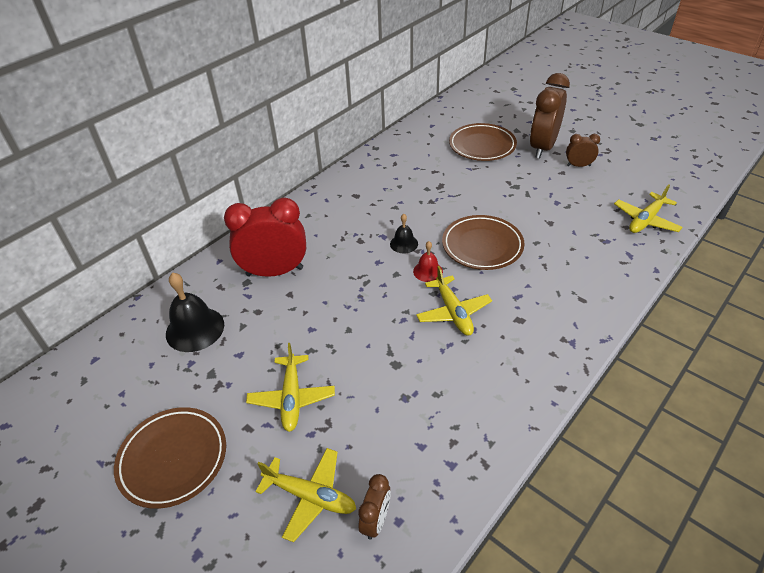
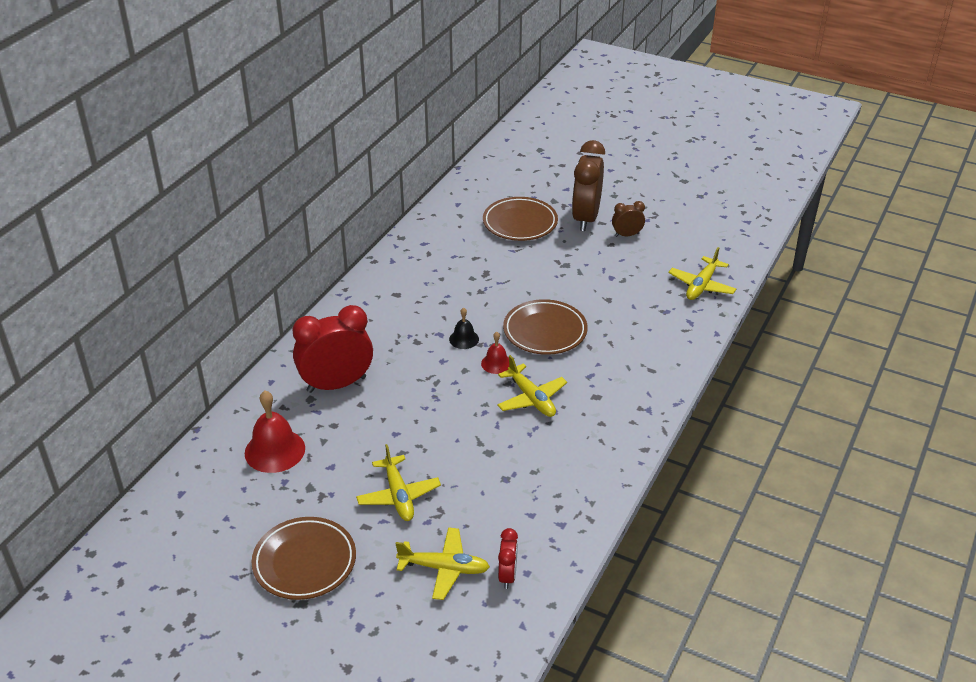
camera: 15 degrees left, 5 degrees down
(195, 329) = (275, 450): black bell -> red bell
(376, 520) = (507, 575): brown clock -> red clock

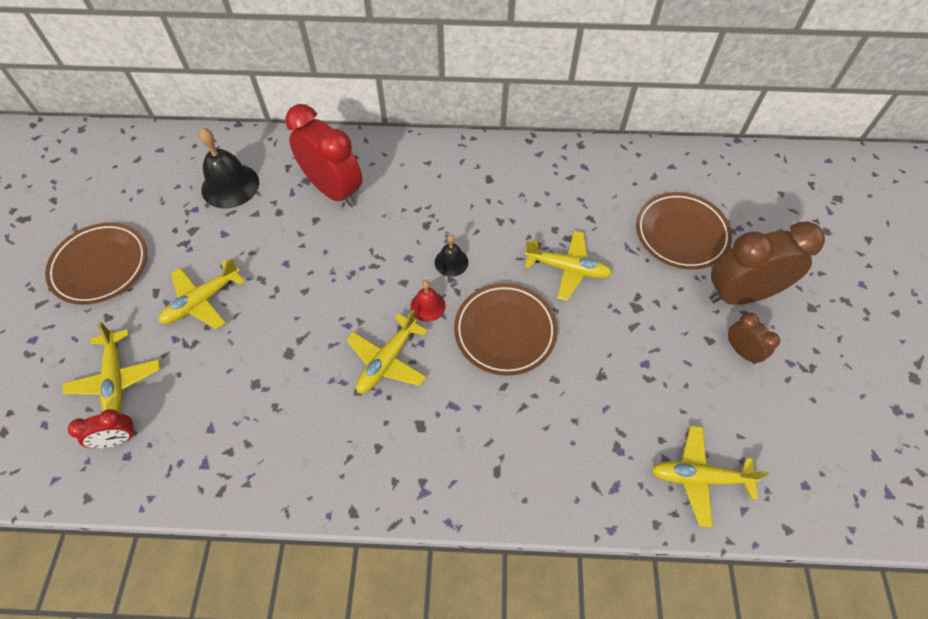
camera: 65 degrees right, 20 degrees up
(275, 450) = (230, 185): red bell -> black bell
(512, 284) = (568, 269): none -> yellow plane

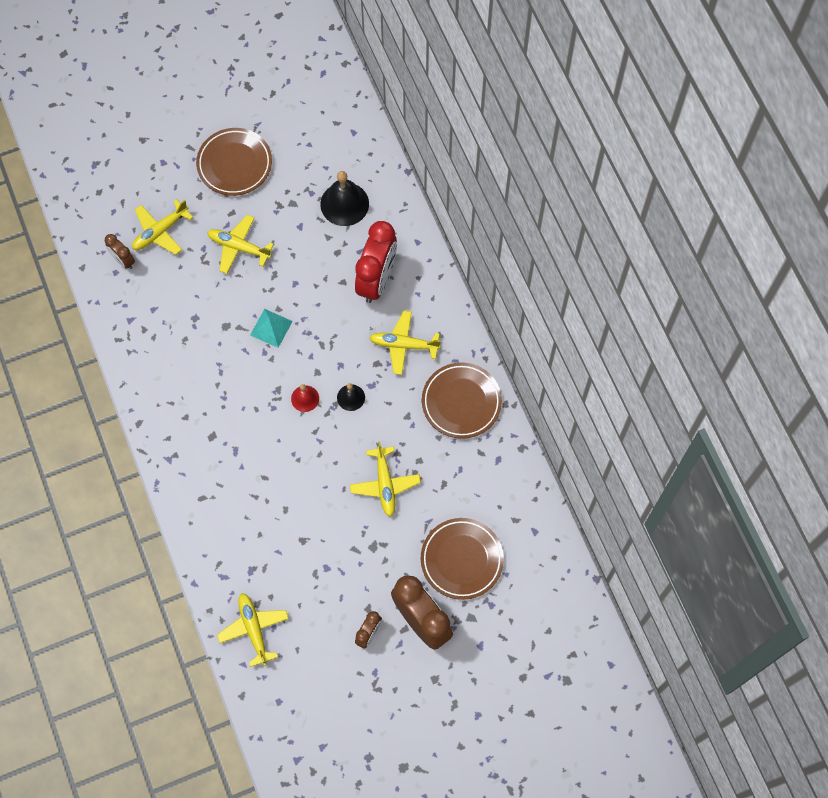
camera: 65 degrees right, 10 degrees up
(118, 439) = (123, 260): red clock -> brown clock
(322, 307) = (271, 328): none -> turquoise pyramid
(387, 361) = (249, 392): yellow plane -> yellow plane (403, 345)
(505, 331) = (308, 460): brown plate -> brown plate (461, 402)

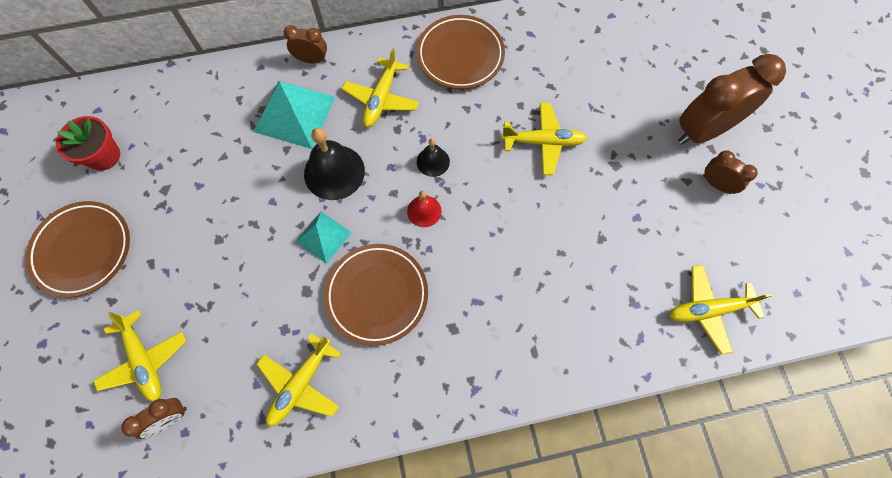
camera: 80 degrees left, 0 degrees up
(239, 247) = (202, 260): yellow plane -> yellow plane (300, 384)
(313, 151) = (104, 156): none -> red flower pot
(344, 204) = (186, 132): black bell -> black bell (334, 172)
(377, 280) = (294, 114): red clock -> turquoise pyramid
(432, 280) = (311, 60): none -> brown clock
(461, 559) = (637, 83): brown plate -> brown plate (377, 295)

